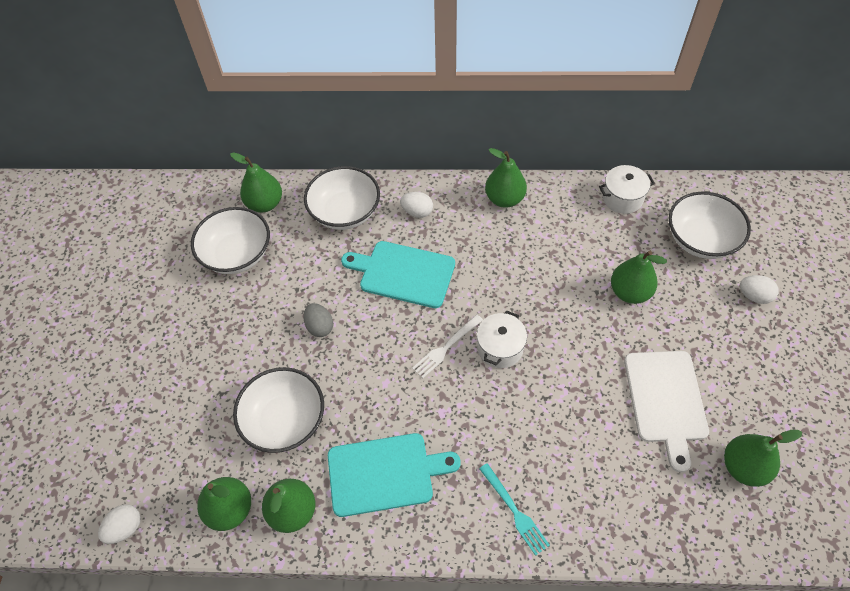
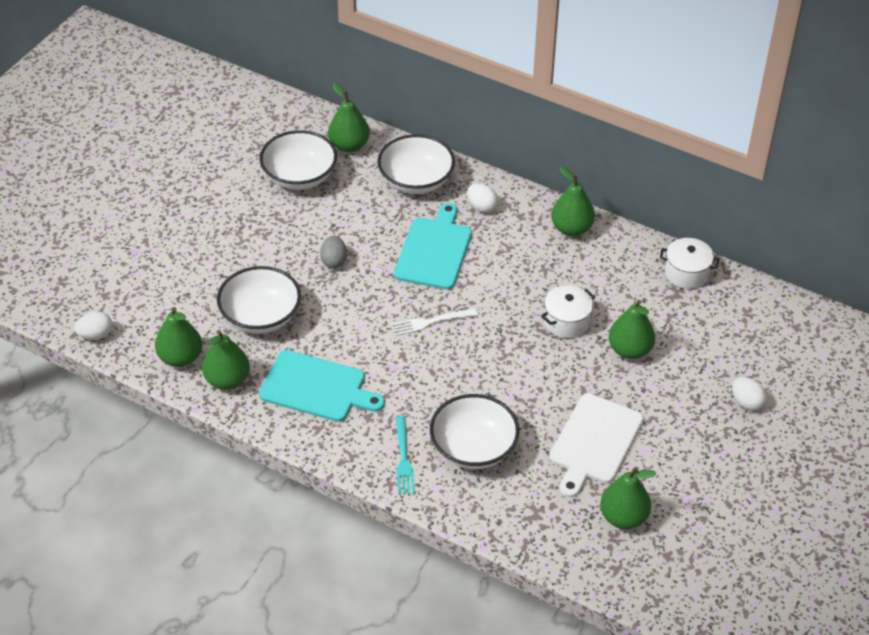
camera: 25 degrees right, 10 degrees down
(403, 273) = (434, 250): turquoise cutting board -> turquoise cutting board turned 60 degrees clockwise
(500, 348) = (478, 342): white pot -> white pot (566, 322)
(701, 239) = (735, 337): white bowl -> white bowl (473, 448)

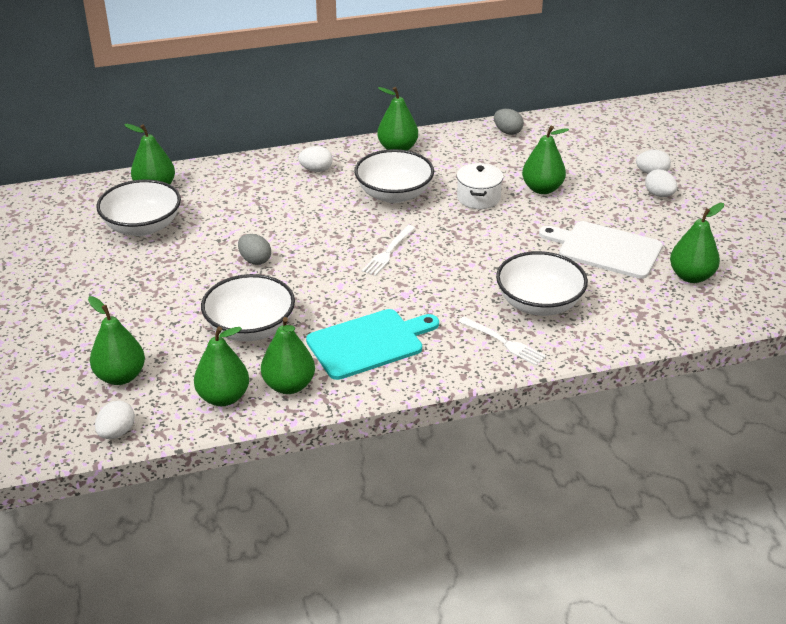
camera: 45 degrees left, 10 degrees down
(144, 294) = (120, 376): none -> green pear
(403, 459) = (504, 342): turquoise fork -> white fork
(416, 181) = (242, 181): white bowl -> white bowl (394, 194)
(434, 250) = (322, 212): turquoise cutting board -> none
(594, 442) = (605, 249): white cutting board -> white cutting board turned 135 degrees clockwise
(686, 273) = (507, 132): white pot -> grey egg
(719, 427) = (659, 195): none -> white egg

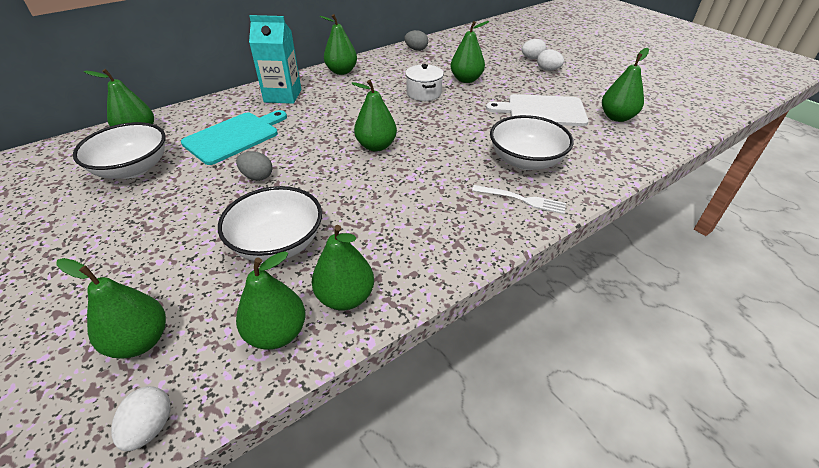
camera: 20 degrees left, 5 degrees up
(316, 170) = (283, 96): white egg -> turquoise carton
(369, 343) = (404, 230): turquoise cutting board -> turquoise cutting board (234, 137)
(388, 252) = (376, 146): white fork -> green pear
(394, 194) = (356, 102): white bowl -> none

